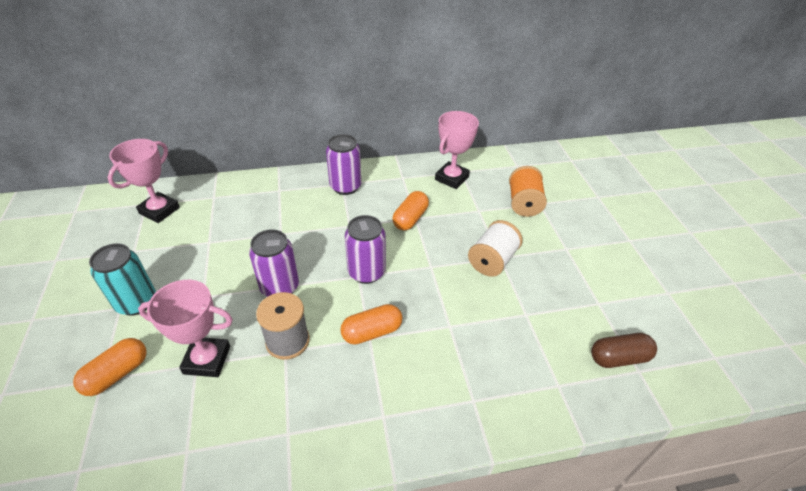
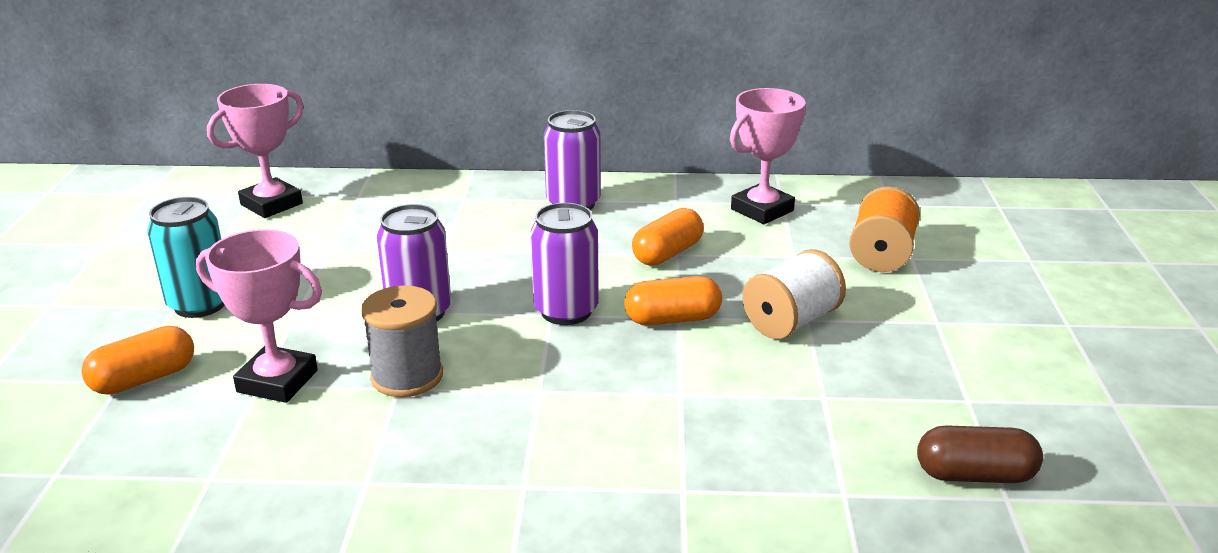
camera: 15 degrees right, 15 degrees down
(372, 332) = (545, 383): orange capsule -> orange capsule (672, 319)

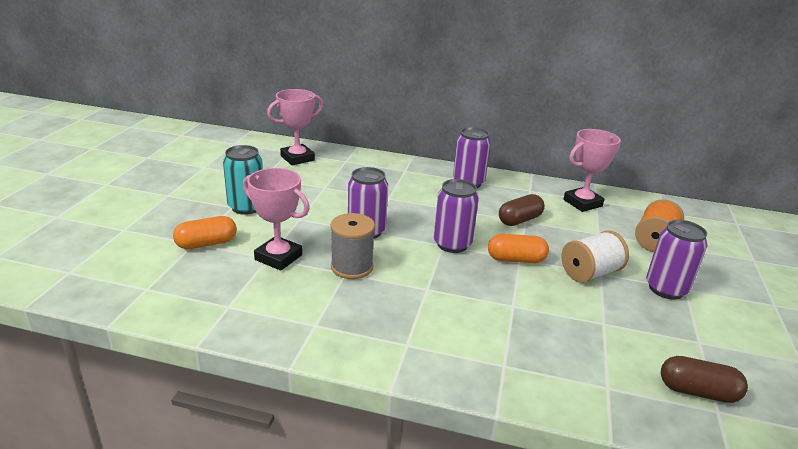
camera: 10 degrees right, 0 degrees up
(667, 254) = (519, 220): orange capsule -> brown capsule
(908, 327) = (666, 289): none -> purple can

